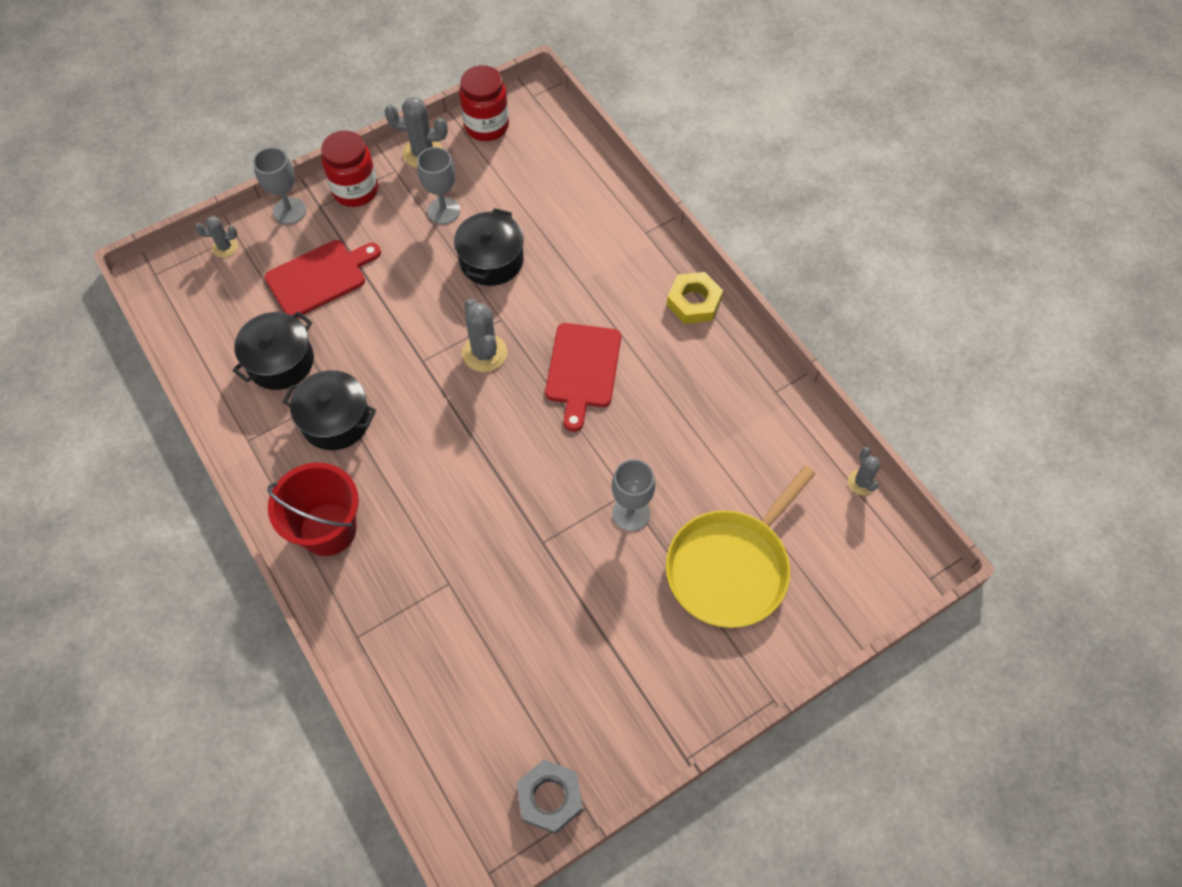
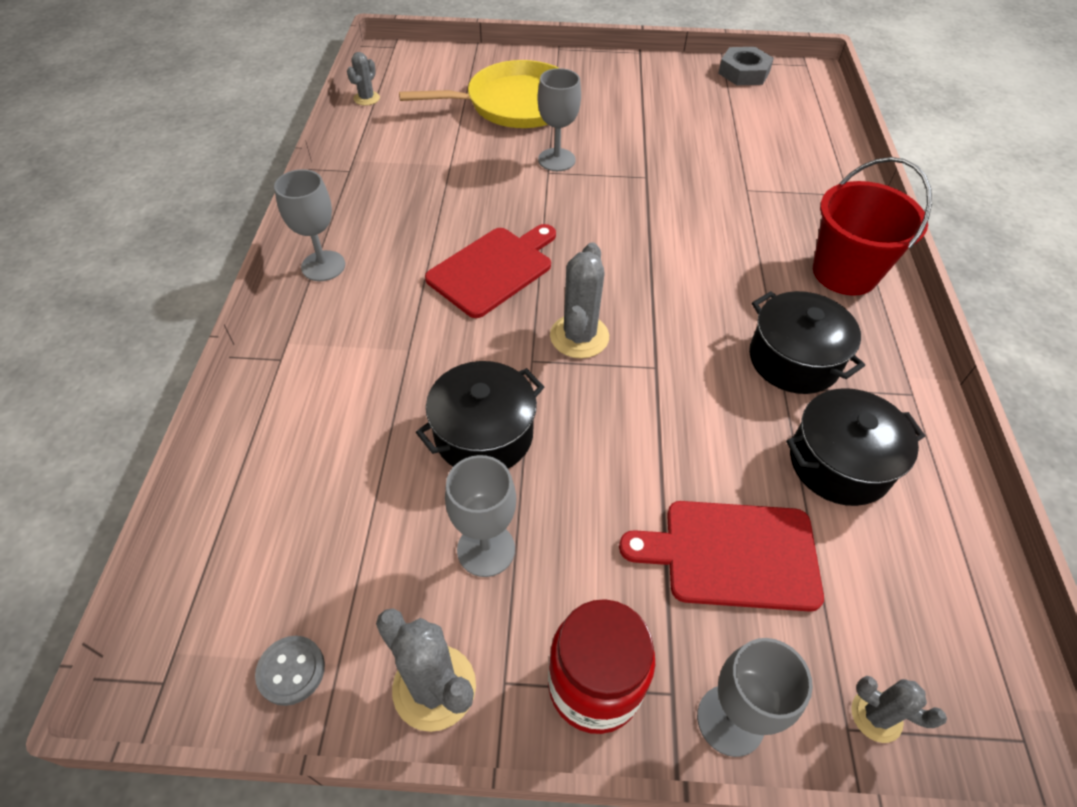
camera: 145 degrees left, 10 degrees down
(486, 126) = (291, 671): red jar -> grey button
(694, 302) = (323, 266): yellow nut -> grey goblet

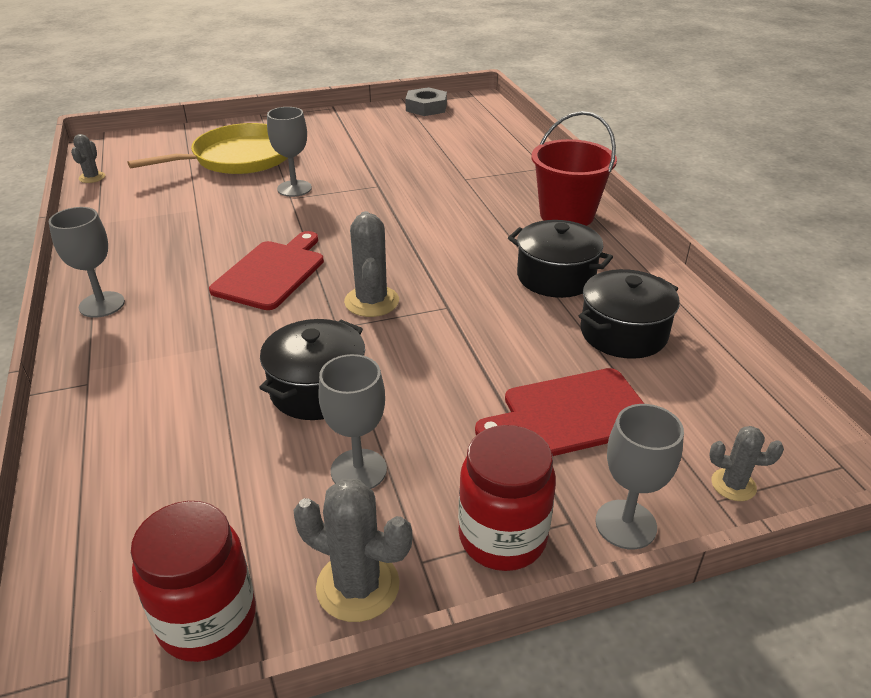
camera: 20 degrees left, 15 degrees down
(291, 671) = (207, 620): grey button -> red jar

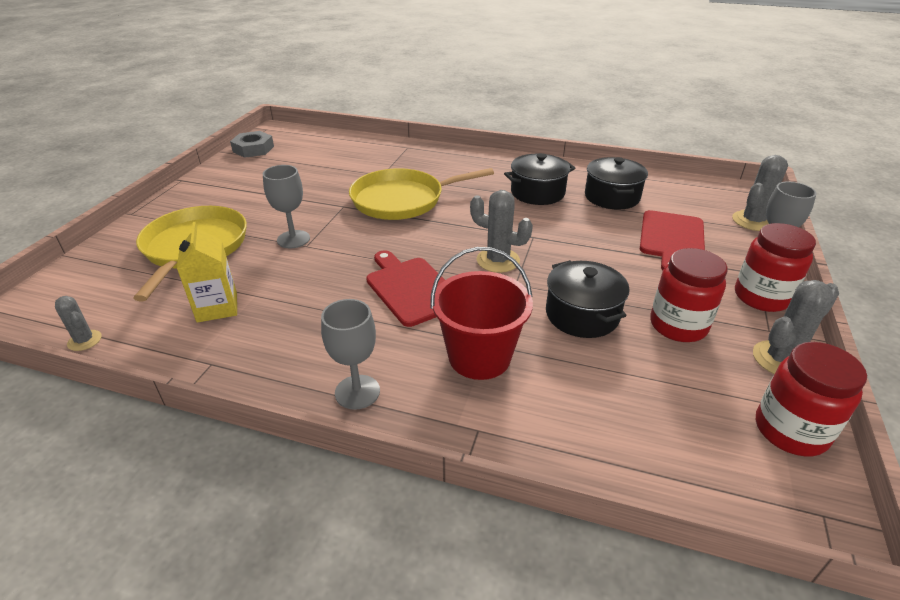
camera: 55 degrees left, 0 degrees up
(167, 202) = (217, 307): none -> yellow carton
(358, 470) = (678, 326): grey goblet -> red jar
(428, 207) = (402, 200): none -> yellow pan
(566, 215) = (473, 163): red bucket -> red bucket (479, 357)
(733, 485) = (752, 221): grey cactus -> grey cactus, size x1.68

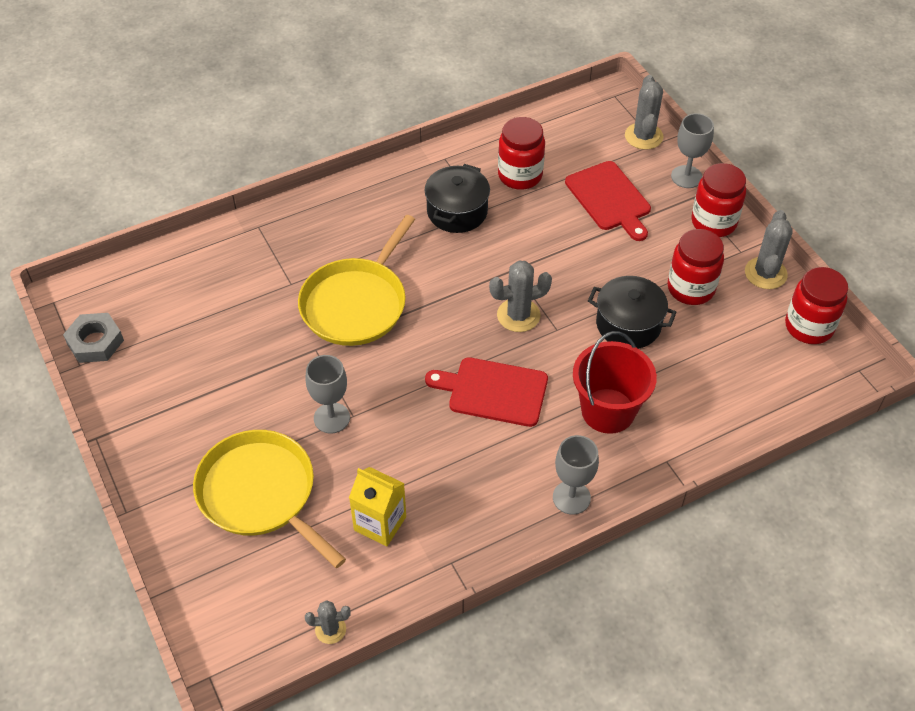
camera: 45 degrees left, 15 degrees up
(612, 197) = (520, 175): black pot -> red jar

